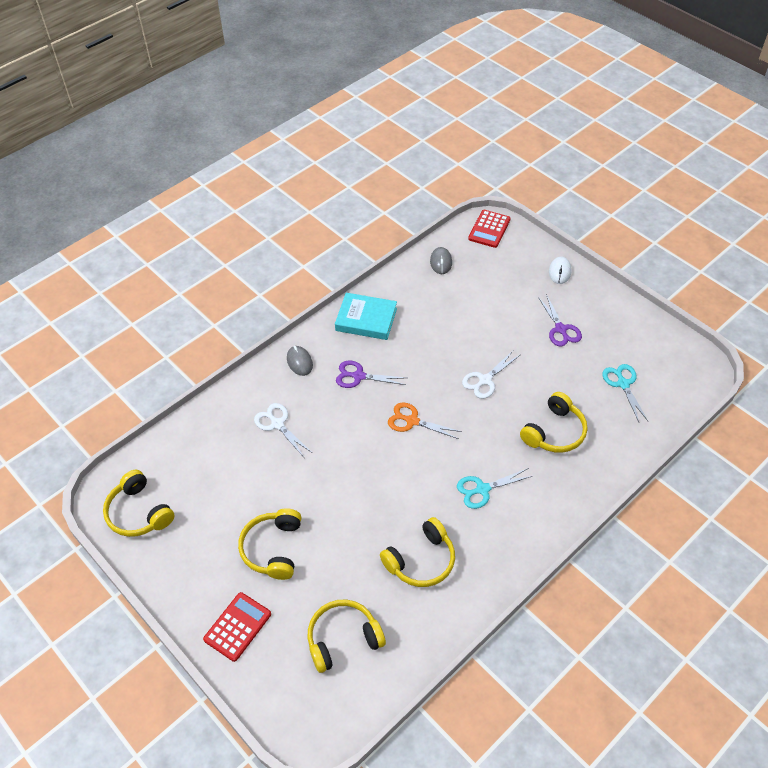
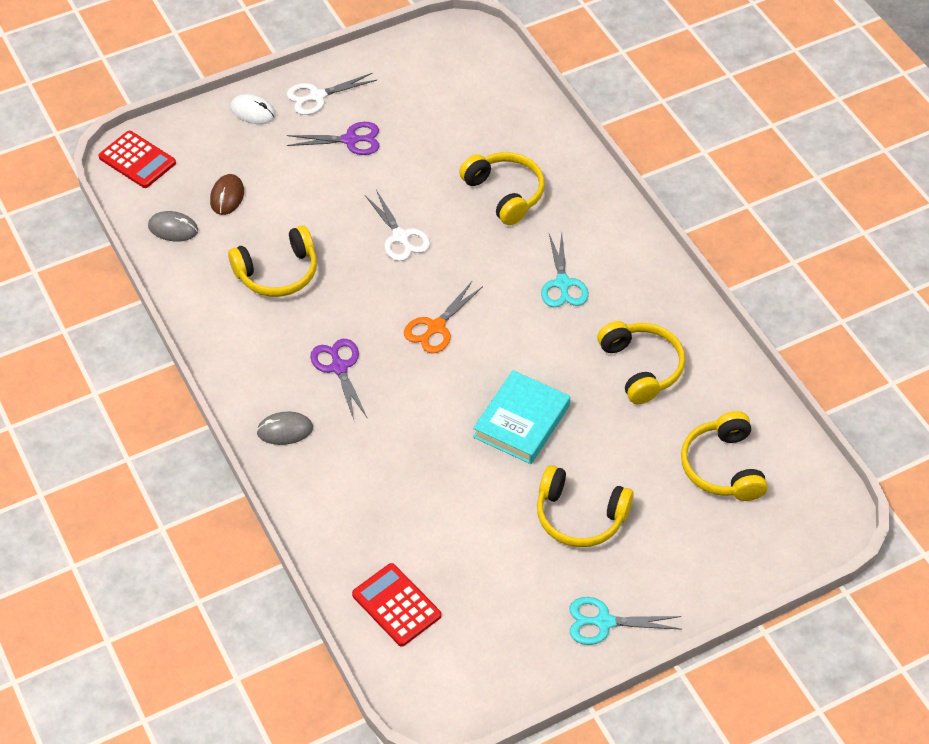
camera: 75 degrees left, 0 degrees up
(139, 512) = (474, 666): yellow headphones -> yellow headphones (278, 273)
(237, 627) = (679, 573): red calculator -> red calculator (396, 605)
(277, 424) = (385, 476): white scissors -> white scissors (317, 96)
(359, 376) = (339, 367): purple scissors -> purple scissors turned 135 degrees clockwise
(366, 319) = (241, 337): turquoise book -> turquoise book (521, 421)
(479, 280) = (227, 196): none -> brown mouse
(623, 384) = (459, 110): turquoise scissors -> turquoise scissors (604, 622)

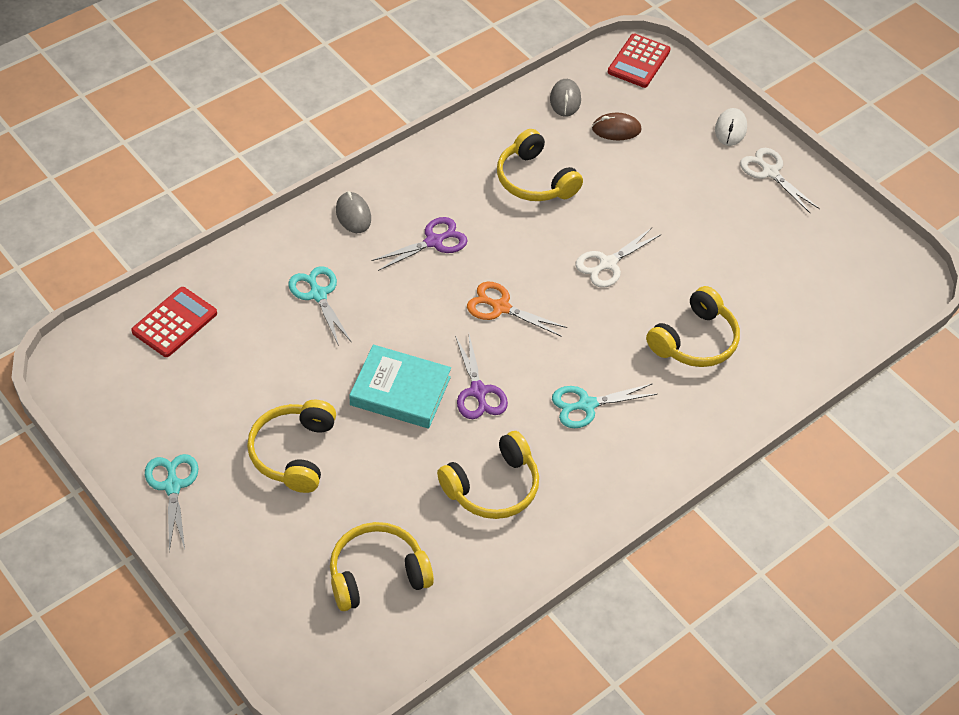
camera: 75 degrees right, 0 degrees up
(350, 140) = (721, 206): purple scissors -> purple scissors (478, 391)
(387, 474) = (318, 295): none -> turquoise scissors

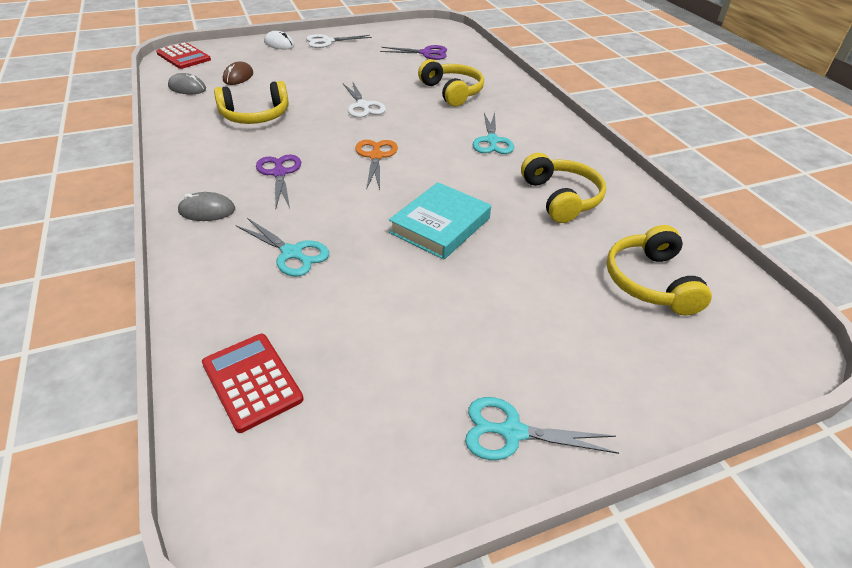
camera: 70 degrees left, 10 degrees down
(294, 452) = (491, 311): yellow headphones -> none
(318, 295) = (292, 253): turquoise scissors -> turquoise scissors turned 135 degrees counterclockwise
(478, 391) = (458, 185): purple scissors -> purple scissors (426, 53)
(501, 307) = (376, 156): orange scissors -> orange scissors turned 135 degrees clockwise

